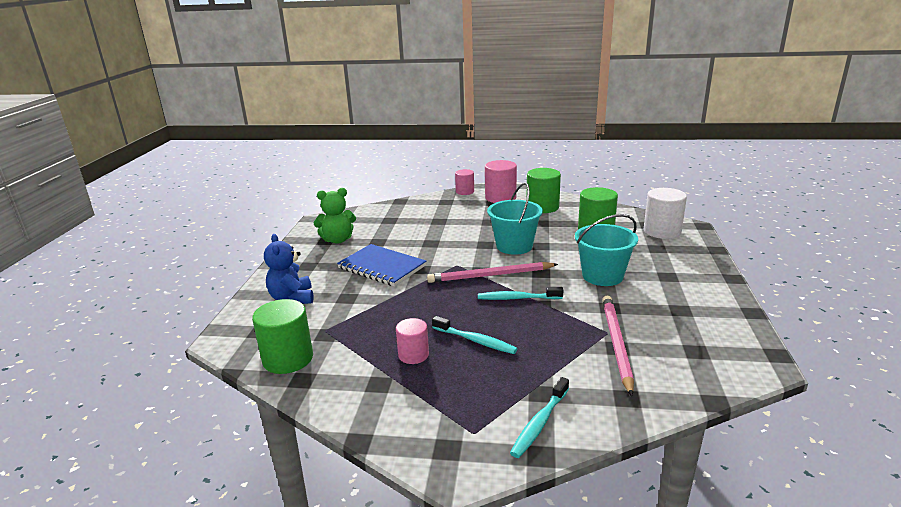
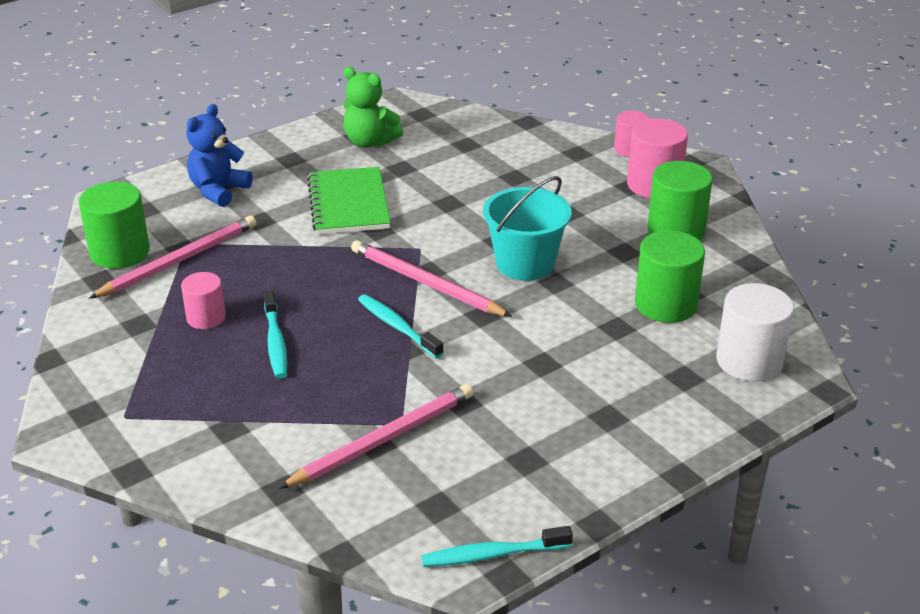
camera: 45 degrees right, 10 degrees up
(337, 341) = (178, 261): none -> pink pencil
(382, 267) = (348, 204): blue notebook -> green notebook
(539, 423) = (178, 449): turquoise toothbrush -> turquoise toothbrush (492, 554)
(602, 276) = (537, 364): turquoise bucket -> none

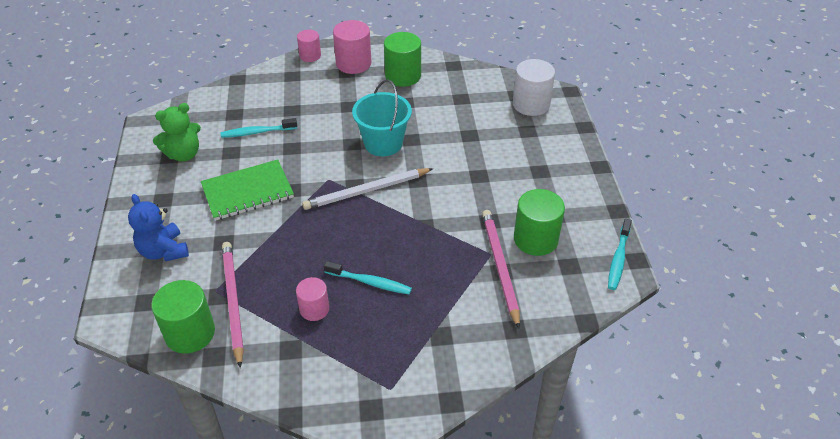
camera: 60 degrees left, 10 degrees up
(348, 204) = (247, 192): green notebook -> green notebook turned 45 degrees counterclockwise
(397, 327) = (399, 220): turquoise toothbrush -> turquoise toothbrush (257, 132)
(426, 283) = (367, 191): pink pencil -> white pencil
(665, 304) = (464, 109): green cylinder -> green cylinder (535, 239)

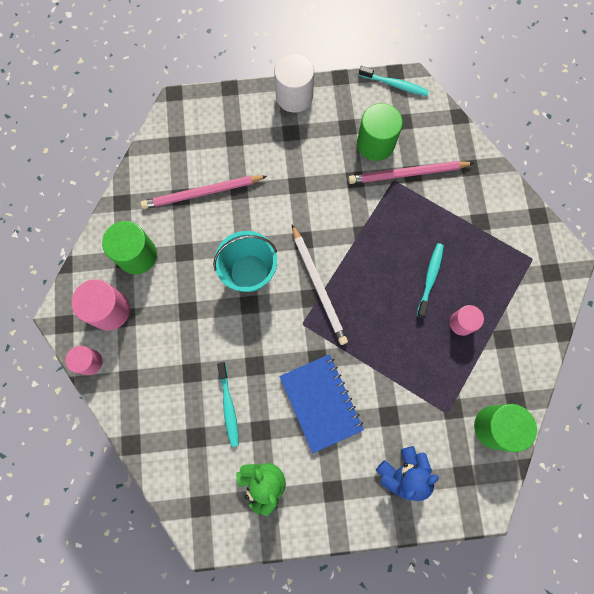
camera: 90 degrees left, 30 degrees up
(233, 302) = (459, 394): pink pencil -> pink pencil (202, 193)
(247, 192) = (321, 402): green notebook -> blue notebook
(531, 104) = (193, 131): white cylinder -> white cylinder (294, 96)

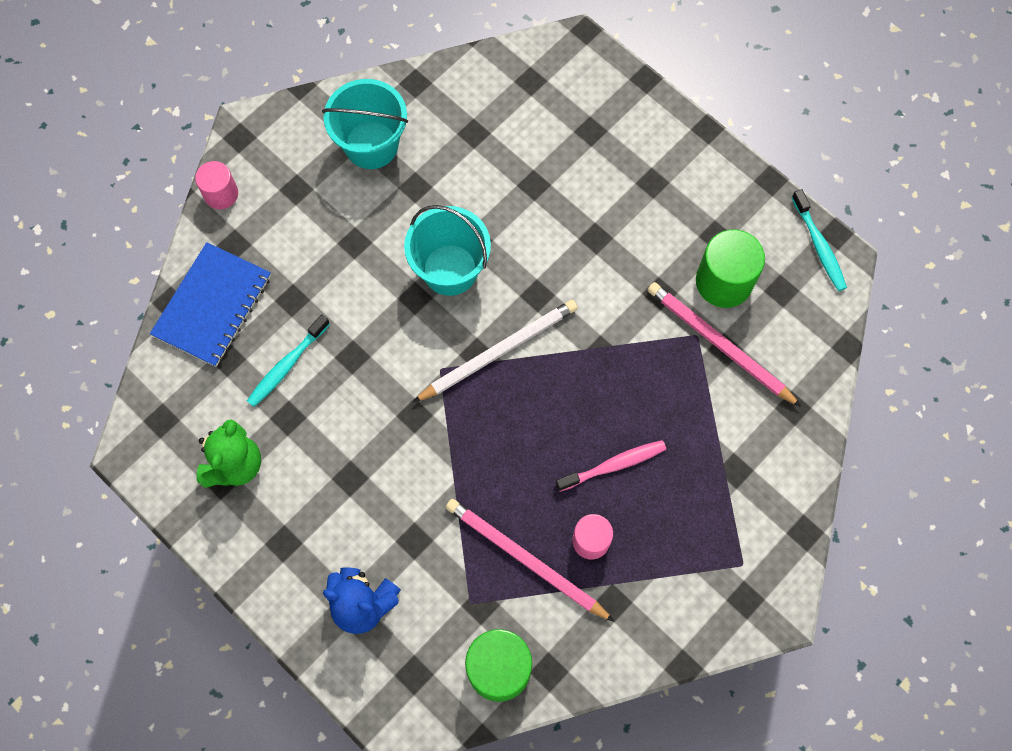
camera: 50 degrees right, 5 degrees down
(110, 310) = (290, 168): pink cylinder -> none
(137, 255) = (371, 145): green cylinder -> turquoise bucket
(202, 193) = (497, 151): pink pencil -> pink pencil (526, 560)
(294, 96) = (699, 151): white cylinder -> none
(318, 286) = (498, 352): white pencil -> white pencil turned 150 degrees counterclockwise
(321, 402) = (369, 456): blue notebook -> blue notebook (213, 306)
(430, 278) = (613, 465): turquoise toothbrush -> pink toothbrush

